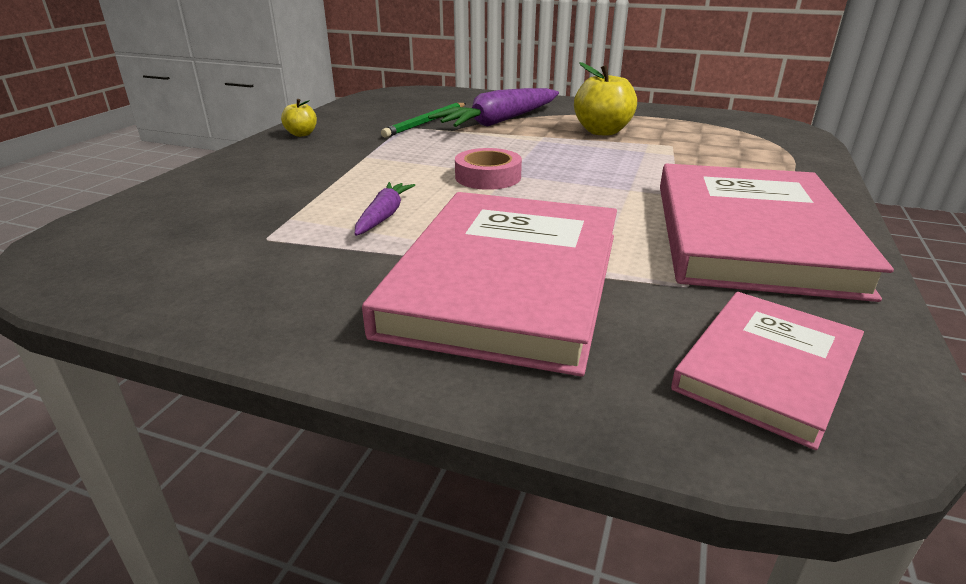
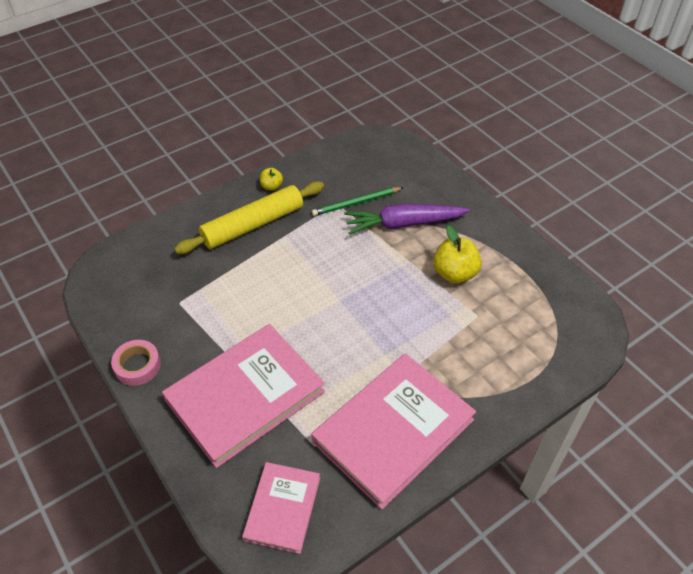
camera: 35 degrees right, 20 degrees up
(310, 159) = (253, 225): none -> yellow rolling pin
(384, 216) = (241, 310): purple carrot -> none
(488, 177) = (325, 297): pink tape -> pink tape (137, 366)
(767, 369) = (282, 508): pink book -> pink book turned 60 degrees counterclockwise

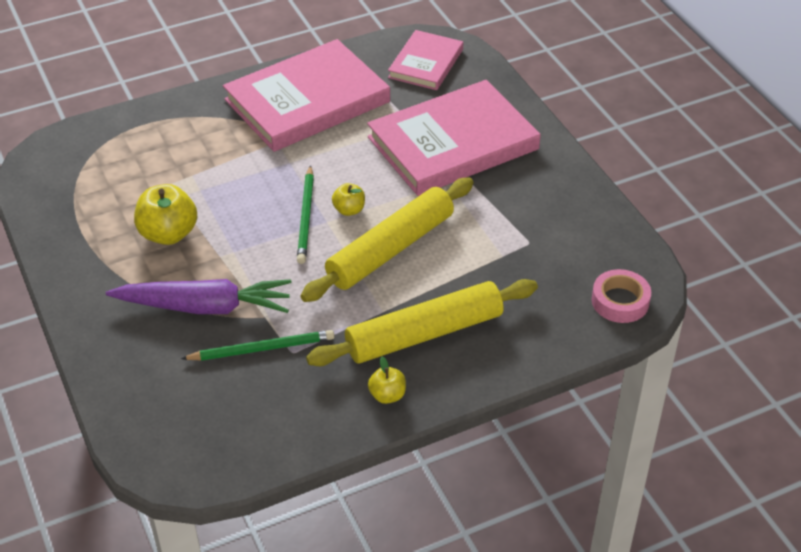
camera: 170 degrees left, 5 degrees down
(137, 366) = (573, 183): pink tape -> pink tape (620, 301)
(285, 283) = (390, 249): none -> yellow rolling pin
(324, 312) = (349, 210): none -> yellow apple
(356, 302) = (306, 217): none -> green pencil

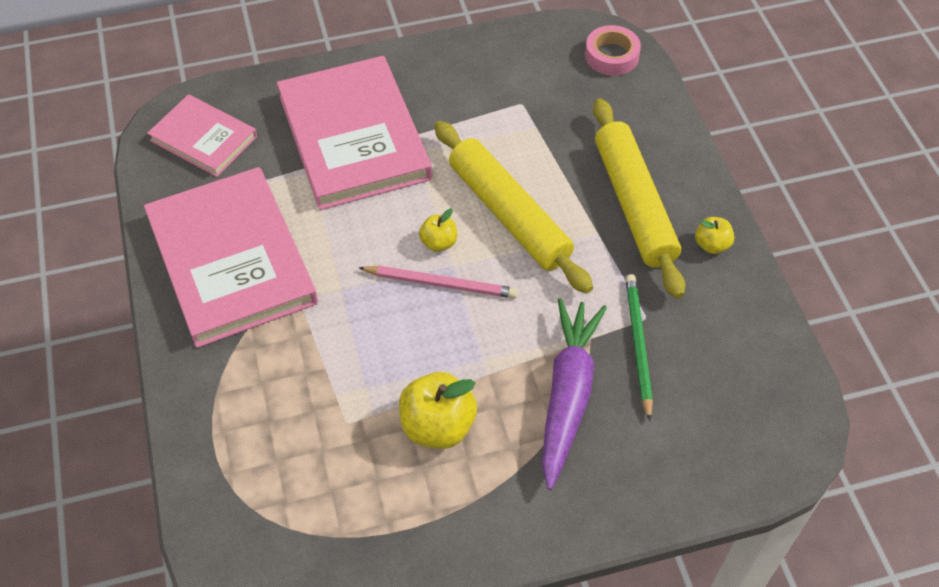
camera: 80 degrees left, 10 degrees up
(306, 217) = (440, 283): green pencil -> pink pencil

